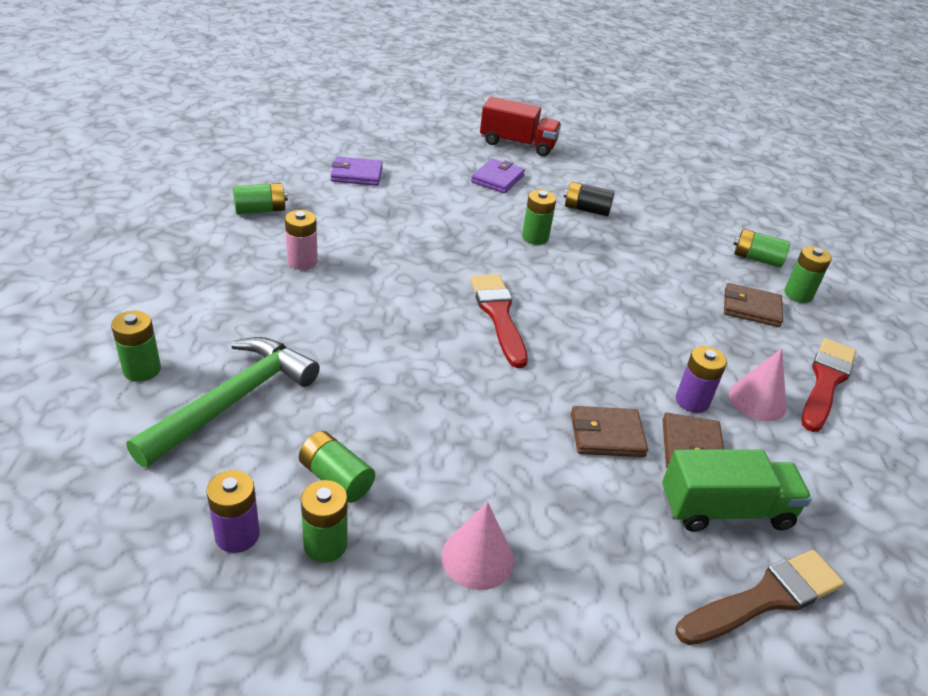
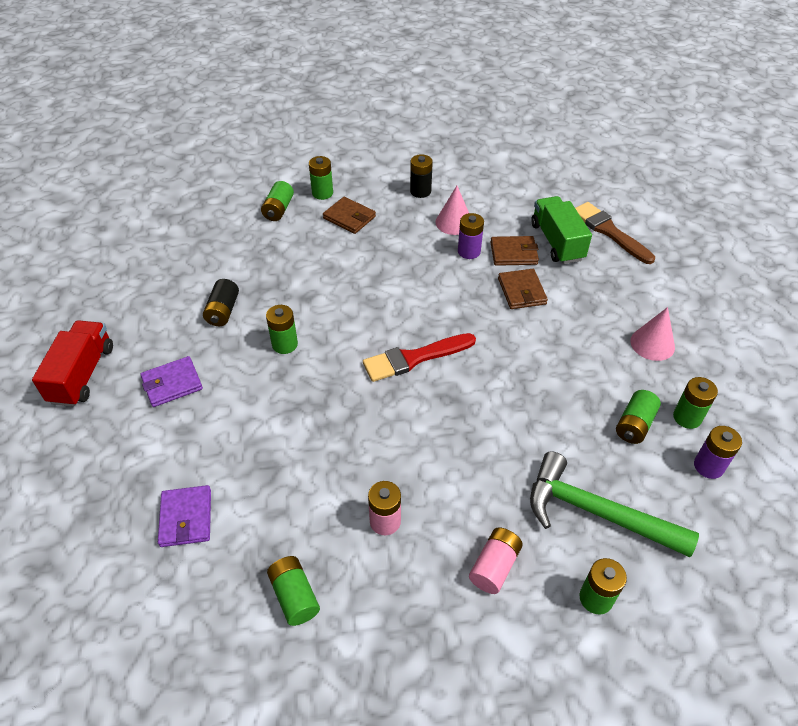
camera: 95 degrees left, 10 degrees up
(219, 313) = (494, 566): none -> pink battery
(497, 179) = (172, 384): purple wallet -> purple wallet turned 45 degrees counterclockwise
(751, 308) = (349, 217): brown wallet -> brown wallet turned 60 degrees counterclockwise
(826, 381) = (420, 191): red brush -> black battery

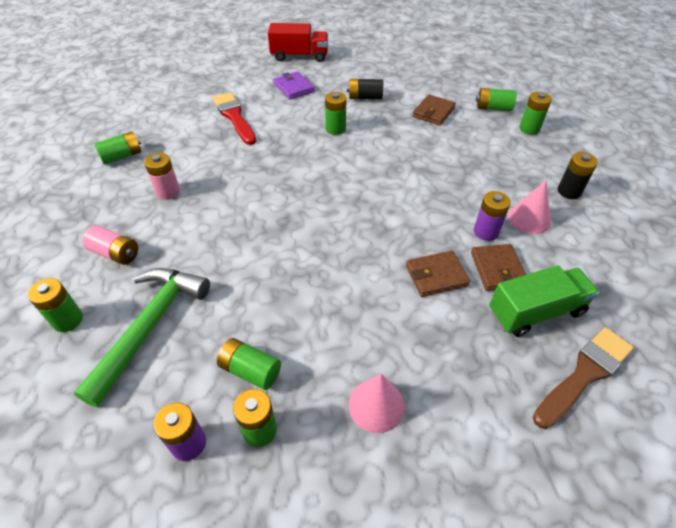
camera: 85 degrees right, 0 degrees up
(186, 518) = (188, 108): purple wallet -> none
(349, 217) = (502, 147): brown wallet -> brown wallet (433, 112)
(414, 358) = (329, 199): red brush -> red brush (234, 117)

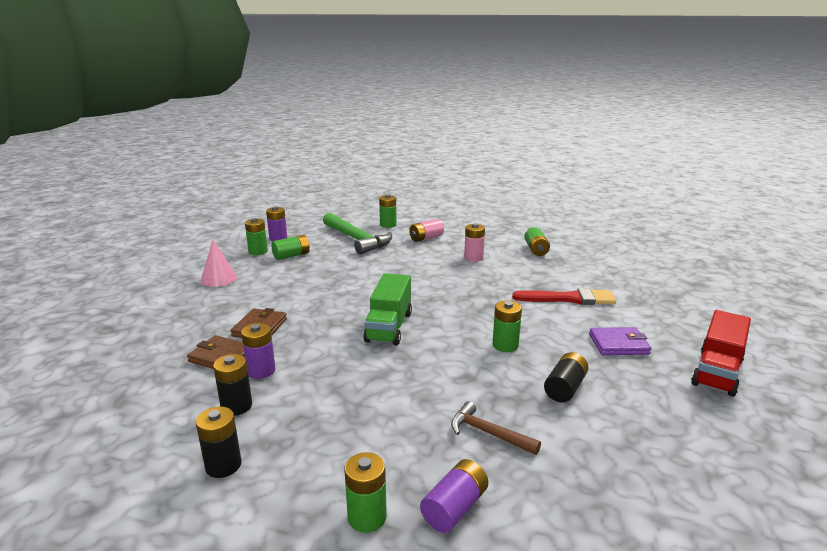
camera: 120 degrees right, 25 degrees down
(433, 112) = (488, 433): brown wallet -> brown hammer
(493, 108) = (454, 508): green battery -> purple battery
(529, 219) = (236, 406): pink cone -> black battery
(536, 312) = (167, 354): green truck -> green truck (389, 327)
(584, 374) = (106, 349): brown brush -> none

